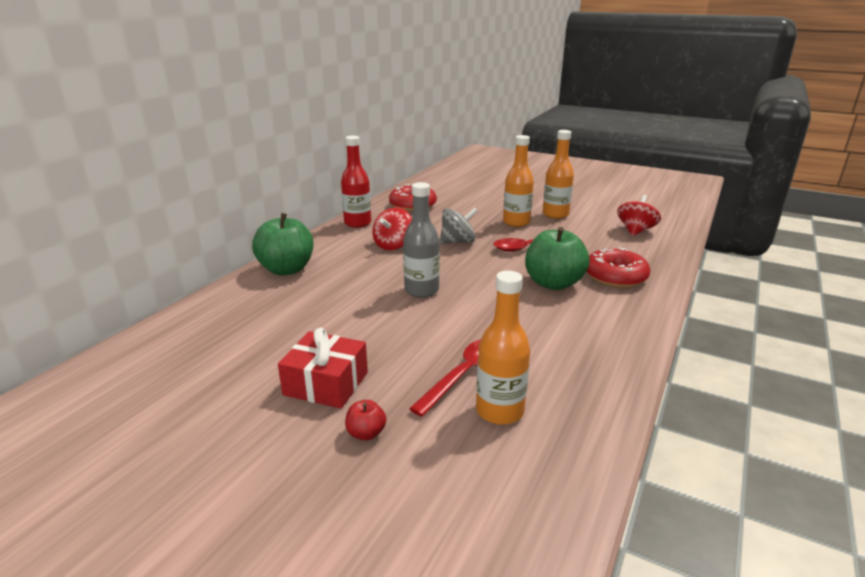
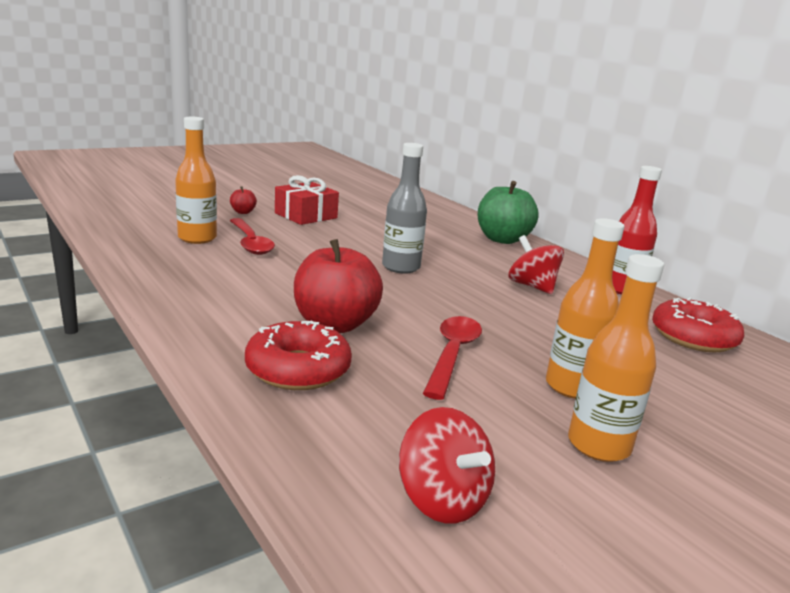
camera: 115 degrees right, 5 degrees down
(458, 242) = (516, 319): grey spinning top -> none
(553, 283) = (335, 324): green apple -> red apple

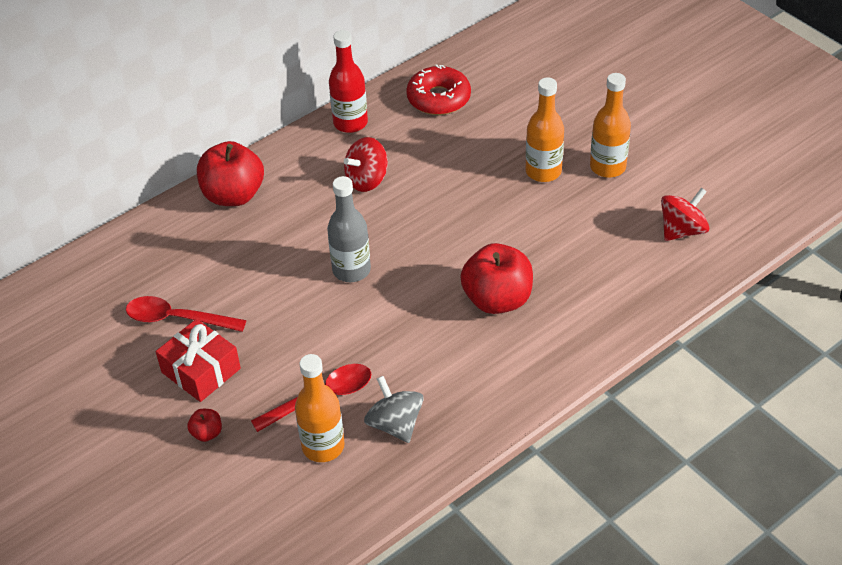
camera: 90 degrees left, 25 degrees up
(197, 262) = (395, 424): none -> grey spinning top
(298, 369) = (576, 308): red donut -> none
(452, 354) = (520, 229): red spoon -> red spoon (177, 318)
(502, 239) = (233, 195): green apple -> red apple

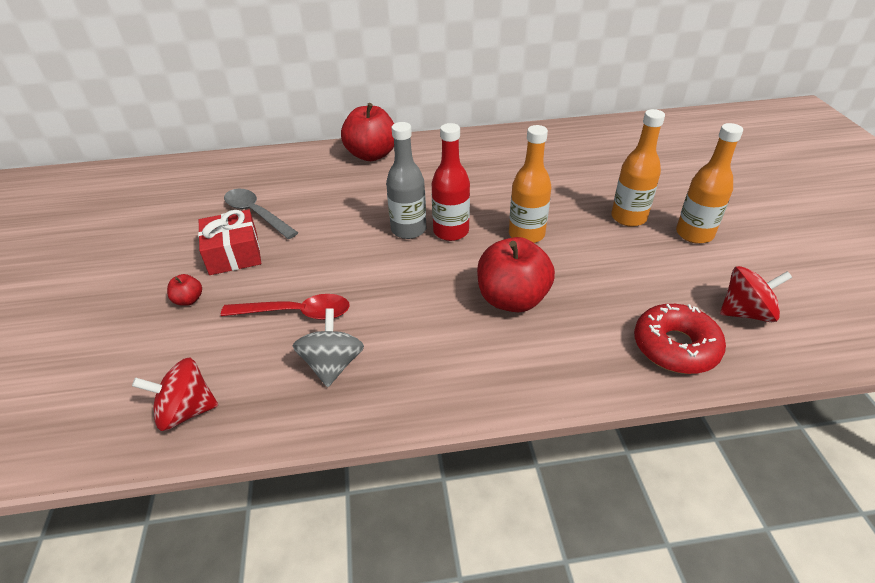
camera: 30 degrees right, 5 degrees down
(177, 318) = (256, 213): red spoon -> grey spoon
(323, 446) = (258, 354): orange bottle -> orange bottle (526, 234)
(350, 123) = (493, 140): red bottle -> red bottle (451, 231)
(367, 180) = (474, 176): red spinning top -> red spinning top (186, 411)
(438, 98) = (574, 145): red donut -> red donut (675, 347)

